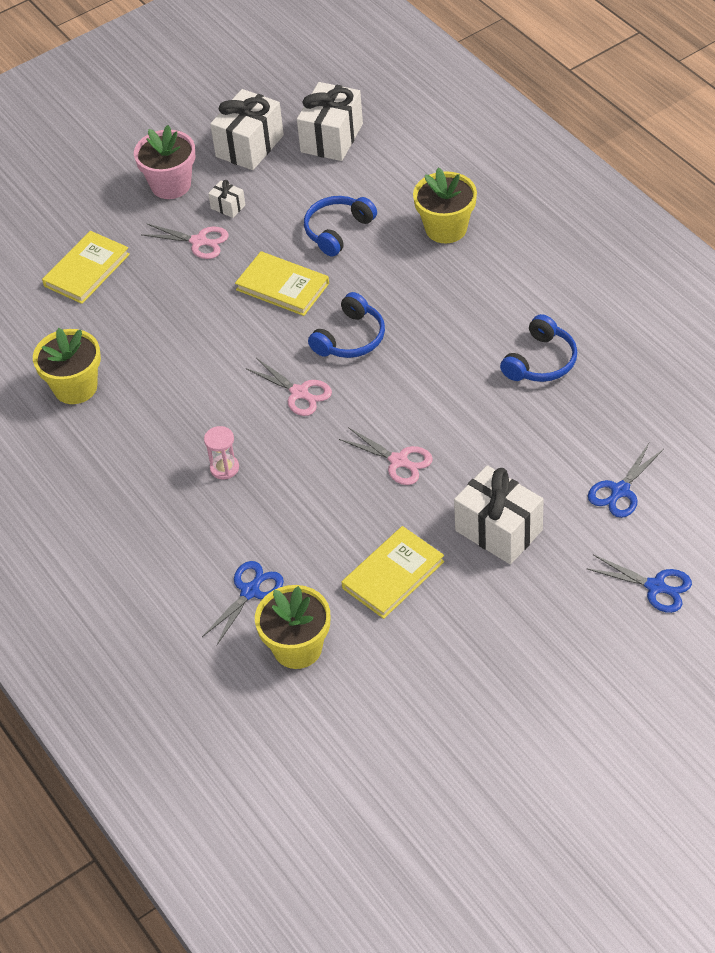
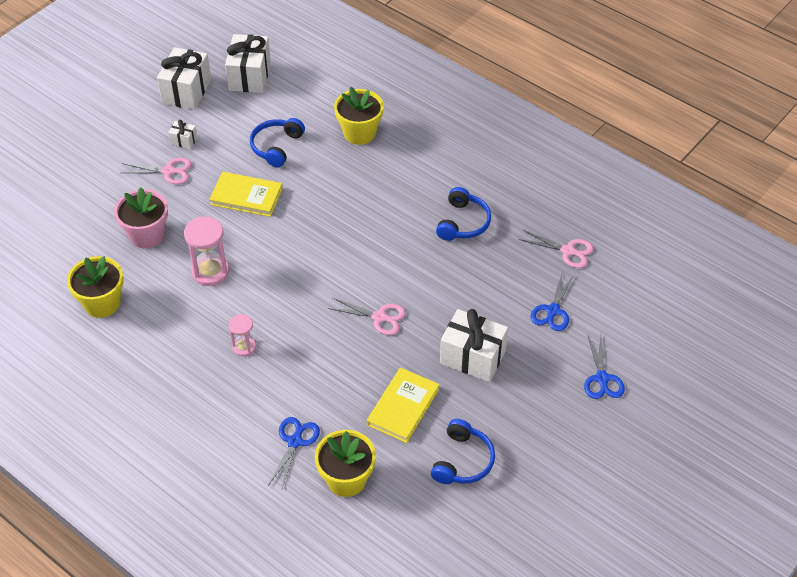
camera: 20 degrees left, 0 degrees up
(87, 270) = (83, 208): yellow book -> none
(171, 185) = (132, 130): pink flower pot -> pink flower pot (147, 235)
(212, 371) = (210, 271): none -> pink hourglass
(299, 393) = (285, 277): pink scissors -> pink scissors (568, 251)
(350, 338) = (312, 228): blue headphones -> blue headphones (463, 461)
(655, 587) = (602, 378): blue scissors -> blue scissors turned 75 degrees clockwise

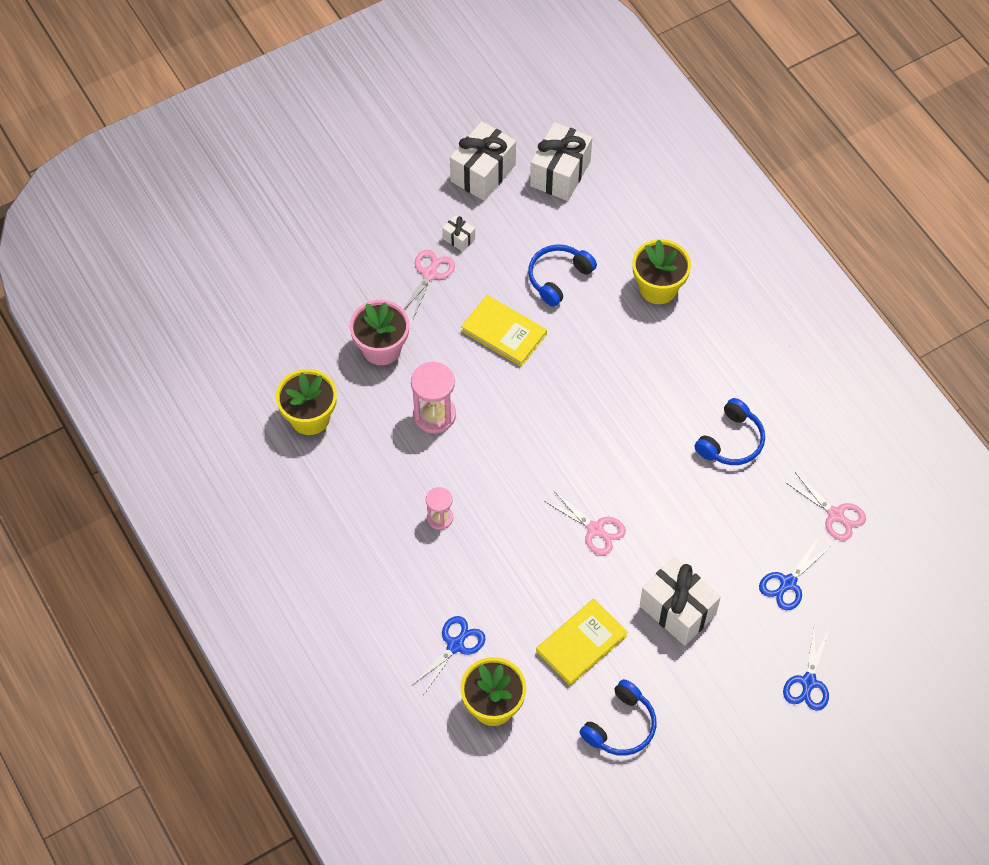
camera: 20 degrees right, 10 degrees up
(168, 171) = (430, 274): pink scissors -> pink scissors turned 90 degrees counterclockwise

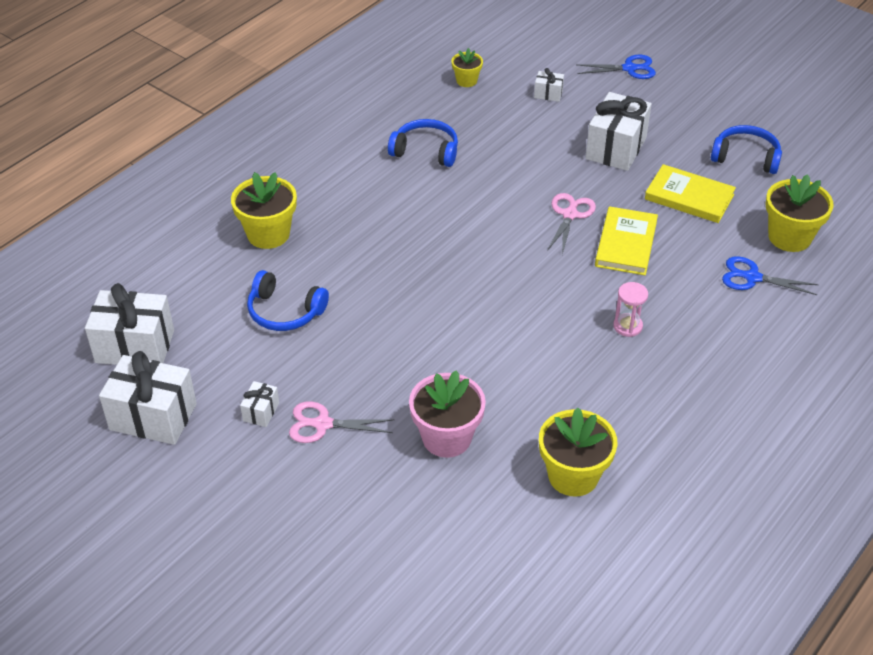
camera: 110 degrees left, 15 degrees down
(434, 415) = (510, 365): pink hourglass -> none
(504, 333) = (377, 337): yellow book -> yellow book (626, 244)
(788, 583) = (548, 94): blue scissors -> white gift
(835, 515) = (466, 81): pink scissors -> yellow flower pot

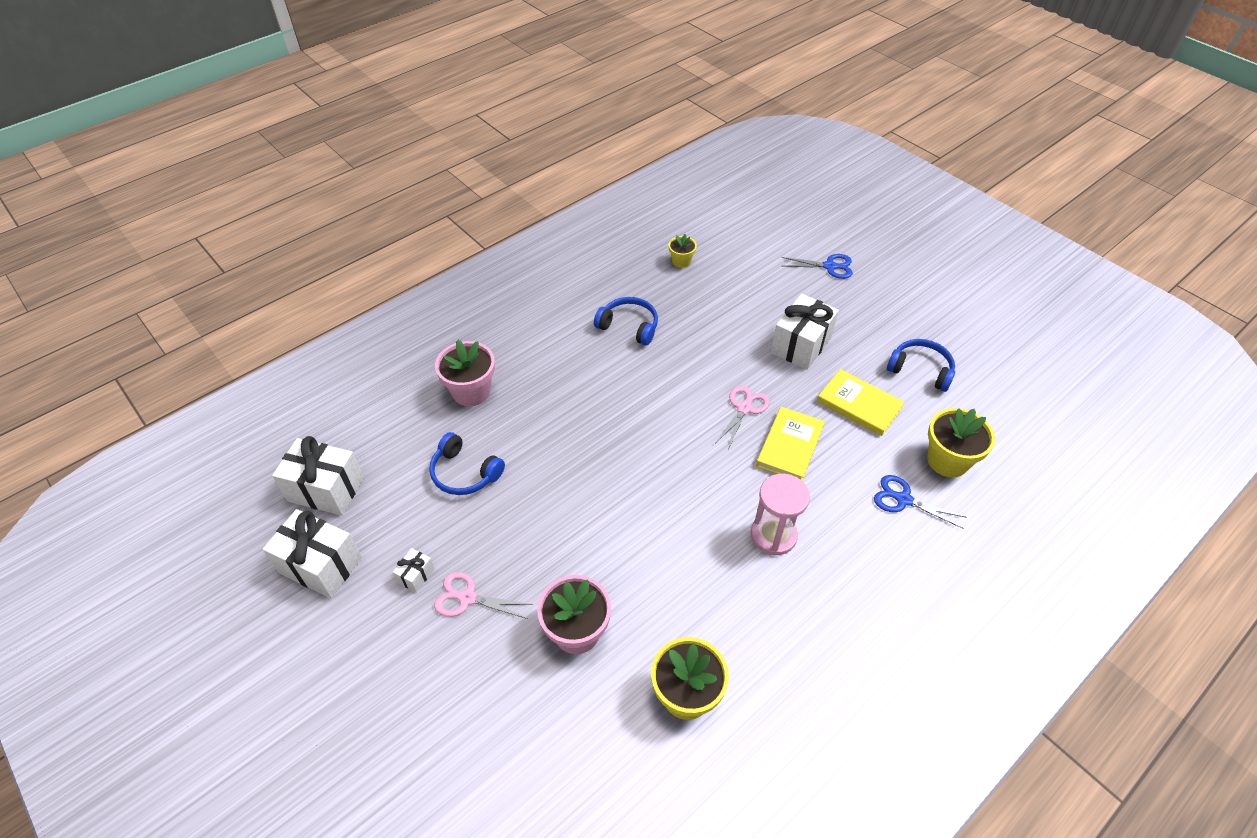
camera: 10 degrees right, 5 degrees up
(268, 234) = (471, 391): yellow flower pot -> pink flower pot
(548, 94) = (751, 283): white gift -> none
(627, 326) = (773, 535): pink hourglass -> pink hourglass, size x1.67

